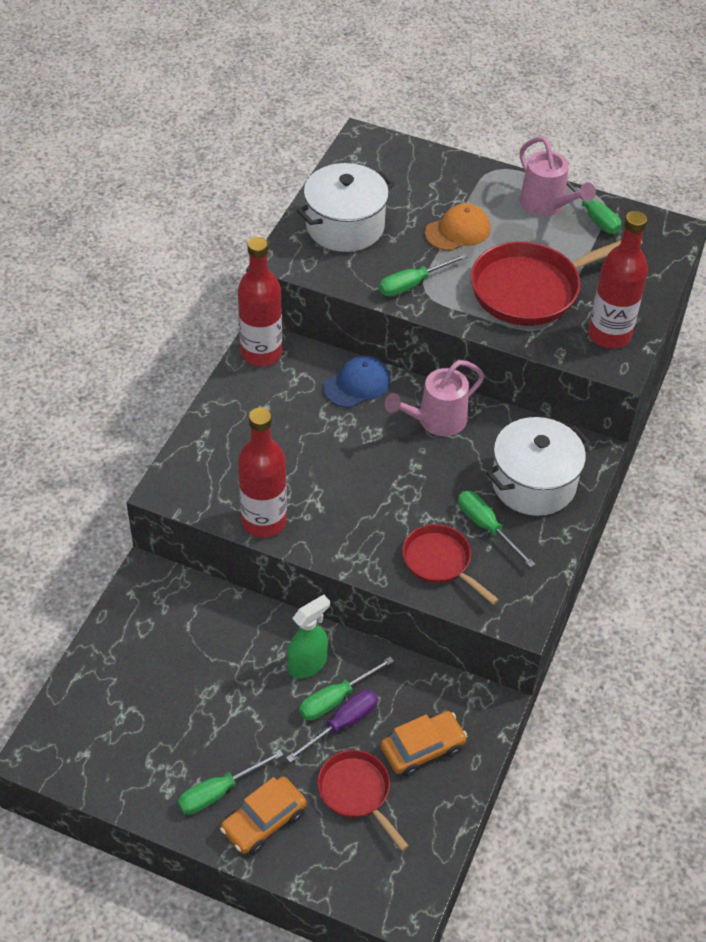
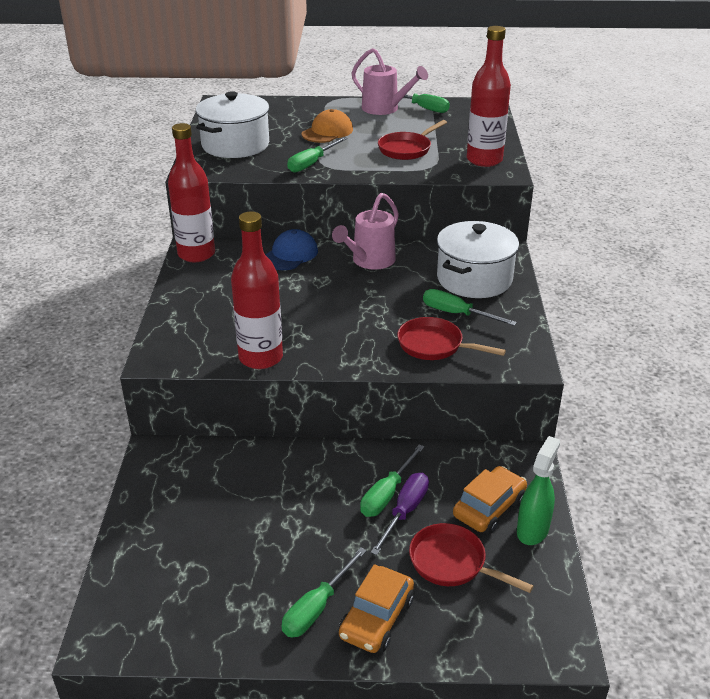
camera: 20 degrees left, 15 degrees down
(308, 664) = (345, 475): green spray bottle -> green spray bottle (532, 530)
(531, 289) = (407, 149): red pan -> red pan, size x0.58

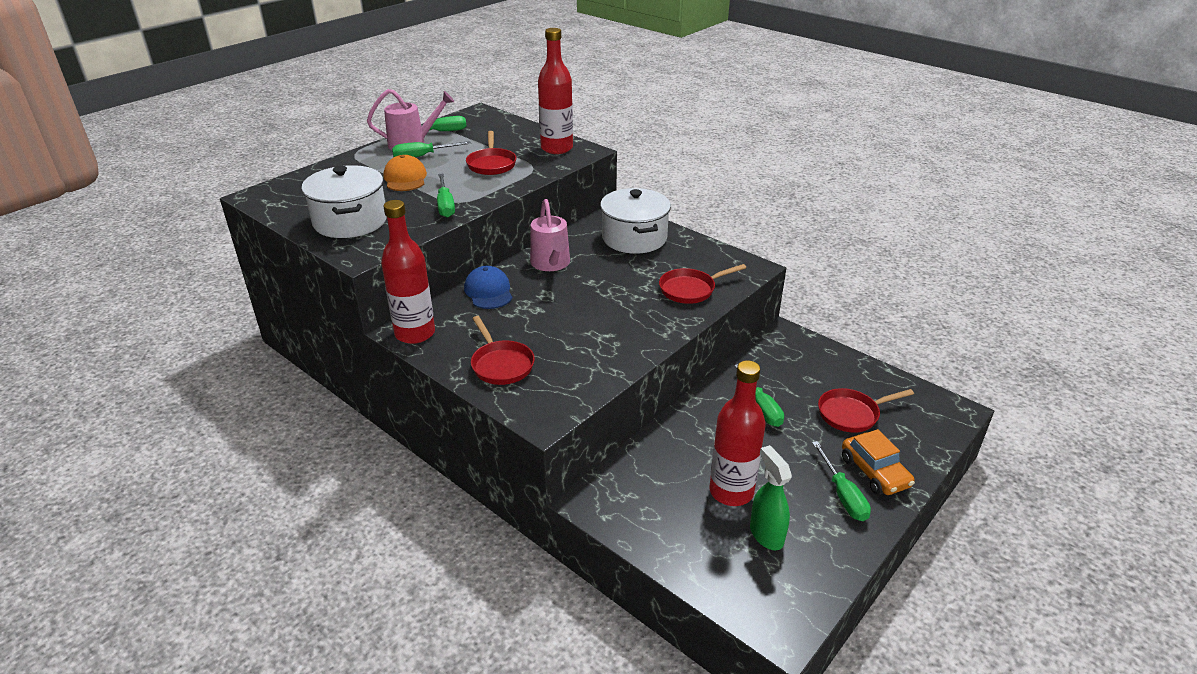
camera: 50 degrees left, 0 degrees up
(202, 307) = (501, 364): none -> red pan
(260, 358) = (611, 367): red bottle -> red bottle (731, 491)
(405, 512) = (786, 408): purple screwdriver -> none
(457, 314) = (665, 264): green screwdriver -> green screwdriver (422, 156)
(489, 508) = (816, 373): orange car -> none
(532, 530) = (851, 367): green spray bottle -> green spray bottle (766, 534)

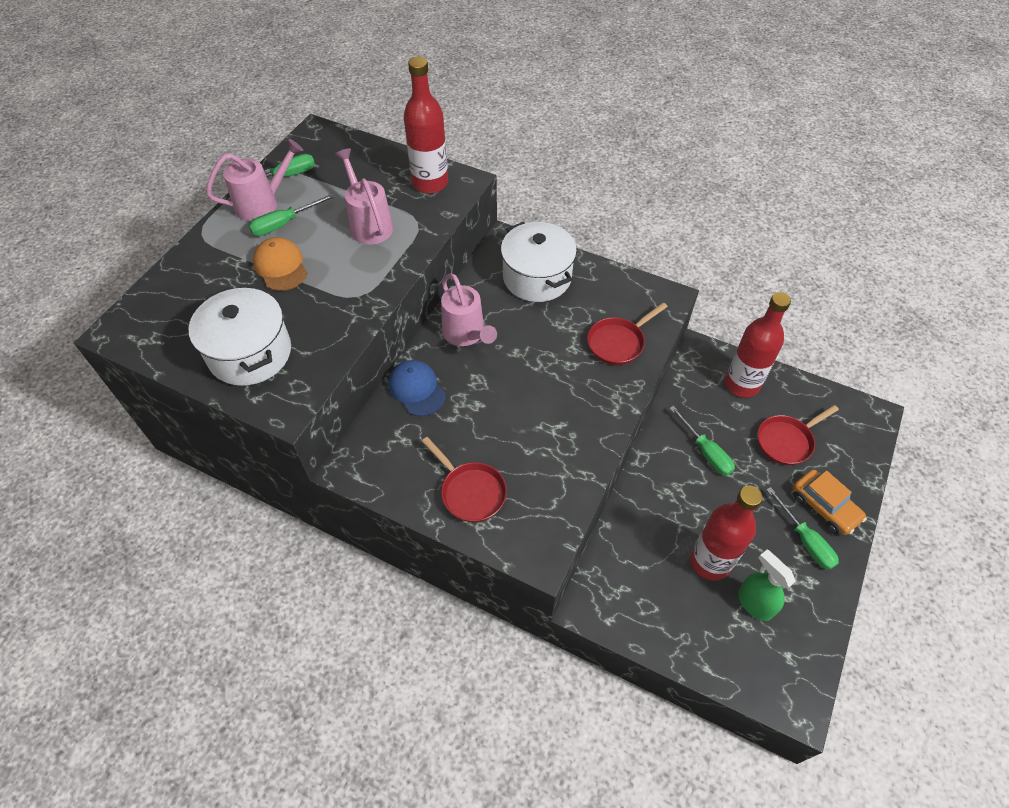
camera: 15 degrees left, 20 degrees up
(415, 333) = (364, 468): red bottle -> red bottle (741, 384)
(445, 205) = (346, 304): green screwdriver -> none
(491, 164) = (368, 224): red pan -> pink watering can

